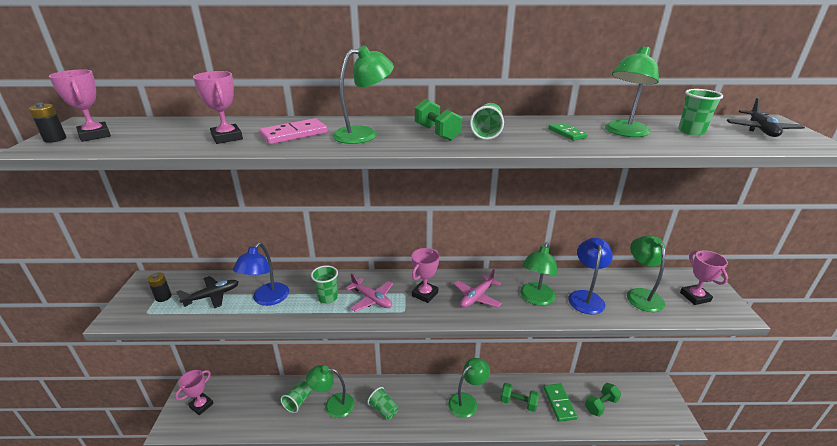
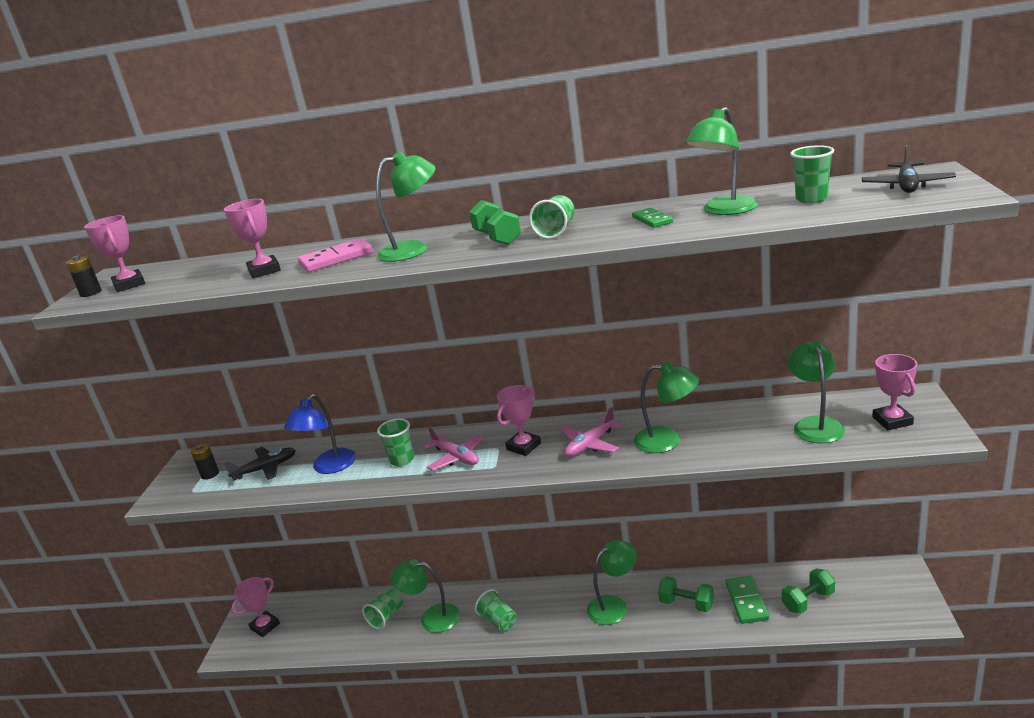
camera: 10 degrees right, 5 degrees down
(535, 299) = (667, 440): green lamp -> green lamp turned 105 degrees counterclockwise
(586, 297) = (737, 433): blue lamp -> none

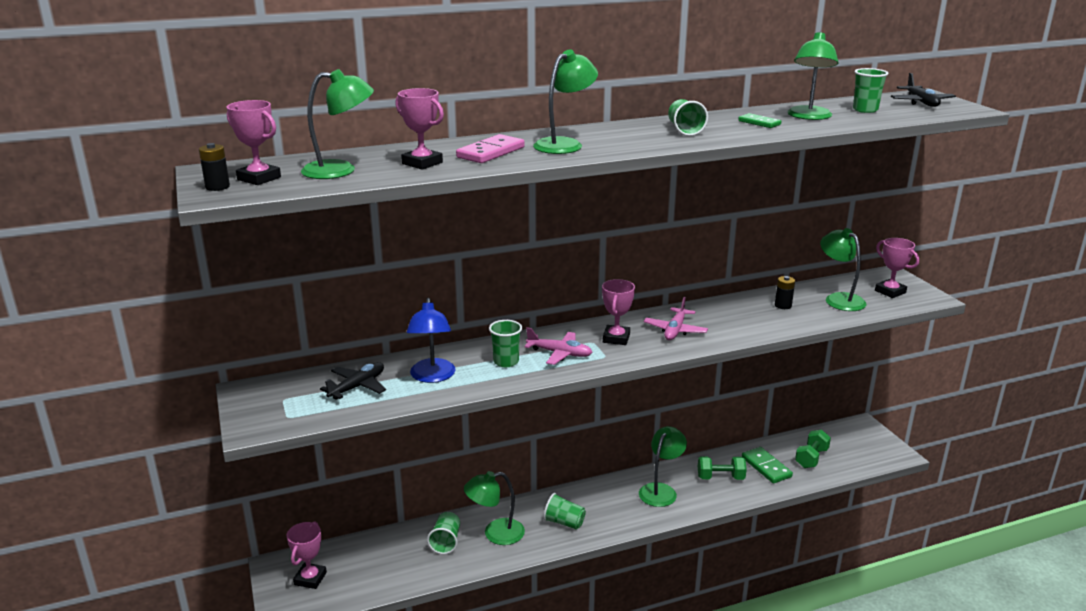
camera: 30 degrees left, 0 degrees up
(210, 474) = (292, 400): black battery -> black battery (783, 305)
(497, 238) = (637, 135): green dumbbell -> none
(667, 440) = (737, 321): green lamp -> green lamp (340, 170)

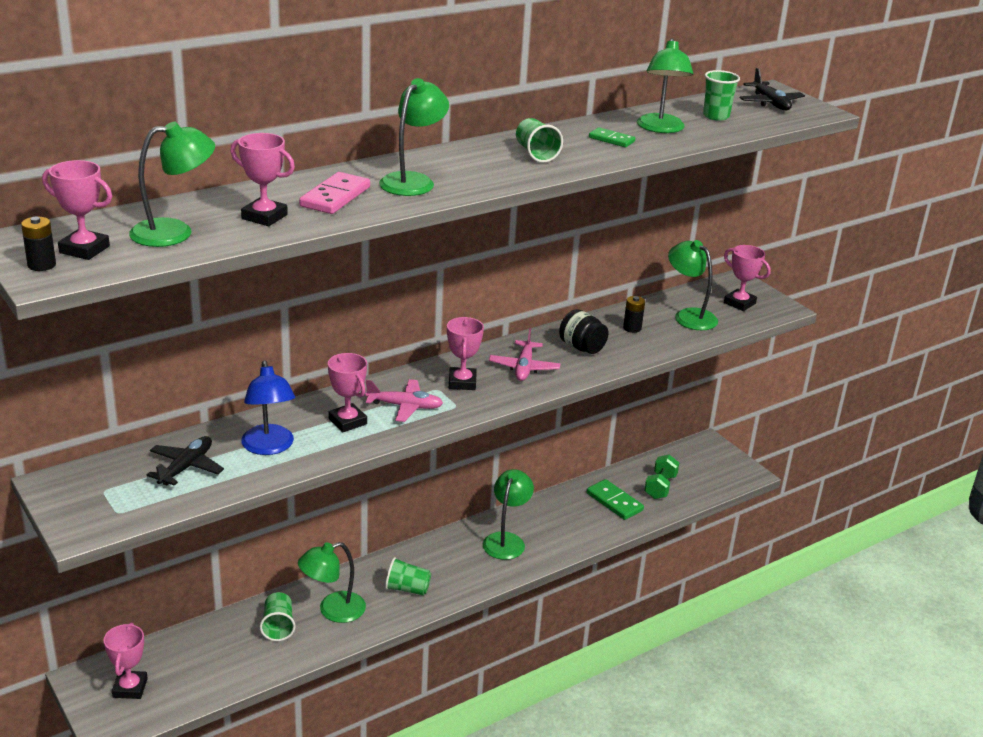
camera: 15 degrees left, 5 degrees up
(506, 362) = (347, 421): green cup -> pink trophy
(720, 477) = (568, 519): green dumbbell -> none
(732, 318) = (581, 347): none -> black jar

